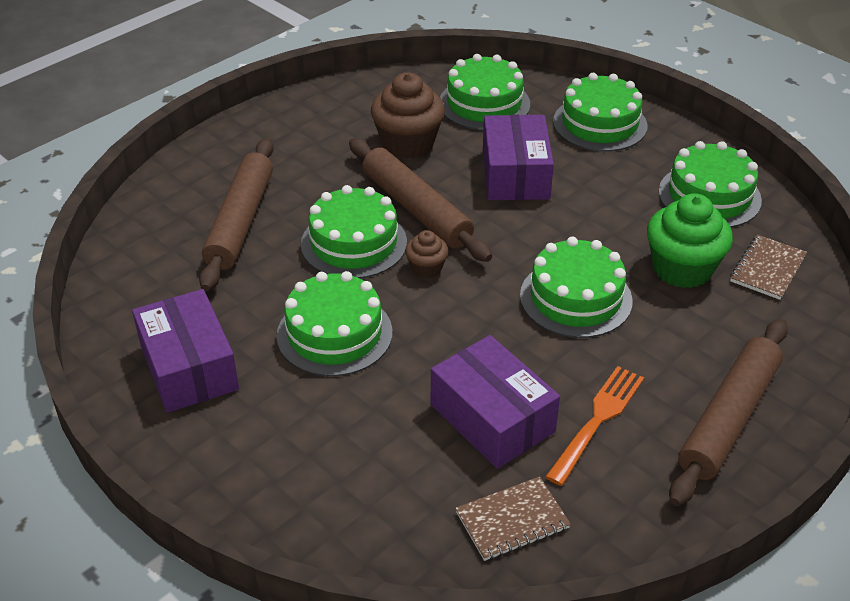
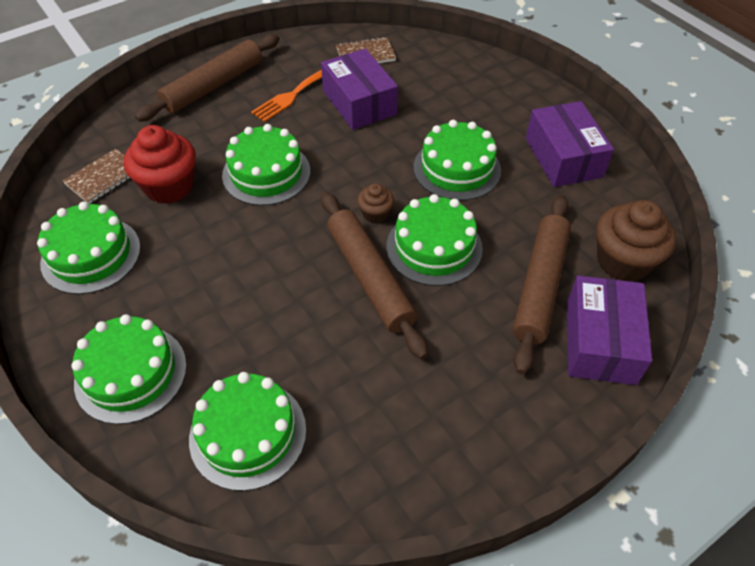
camera: 170 degrees left, 10 degrees up
(408, 143) = (358, 373): brown cupcake -> brown cupcake (623, 261)
(515, 174) = (259, 309): purple box -> purple box (600, 342)
(682, 269) = (169, 186): green cupcake -> red cupcake

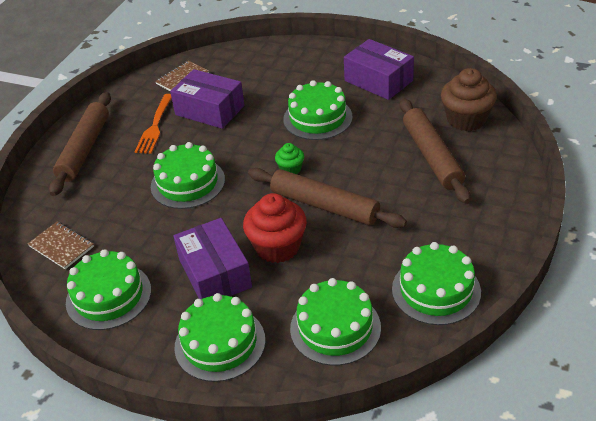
camera: 30 degrees left, 10 degrees down
(103, 177) = (61, 246): brown notebook -> brown notebook turned 60 degrees counterclockwise
(169, 186) = (122, 226): red cupcake -> red cupcake (277, 247)
(375, 214) = (290, 169): brown cupcake -> green cupcake
(434, 247) = (348, 168): green cake -> green cake (436, 290)
(600, 342) = (492, 167): purple box -> purple box (215, 273)

